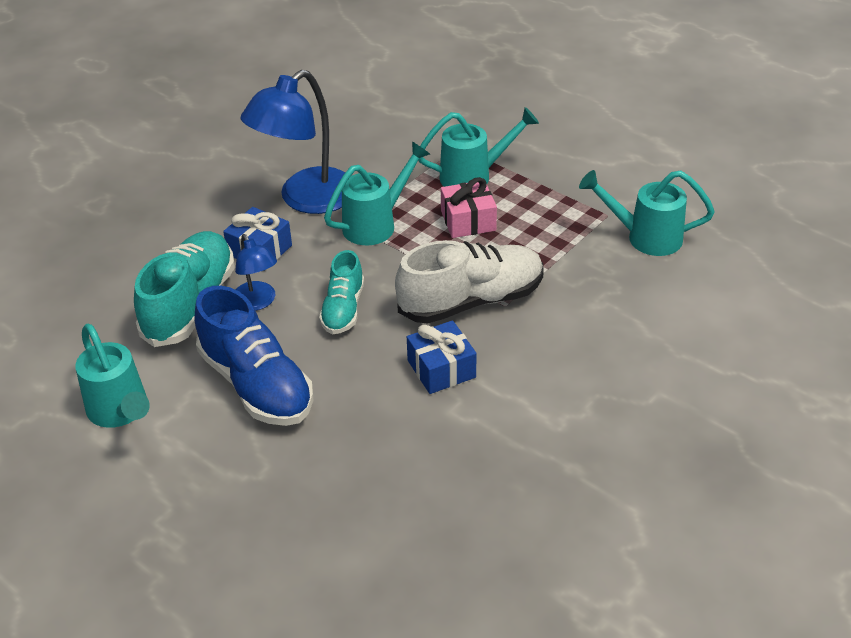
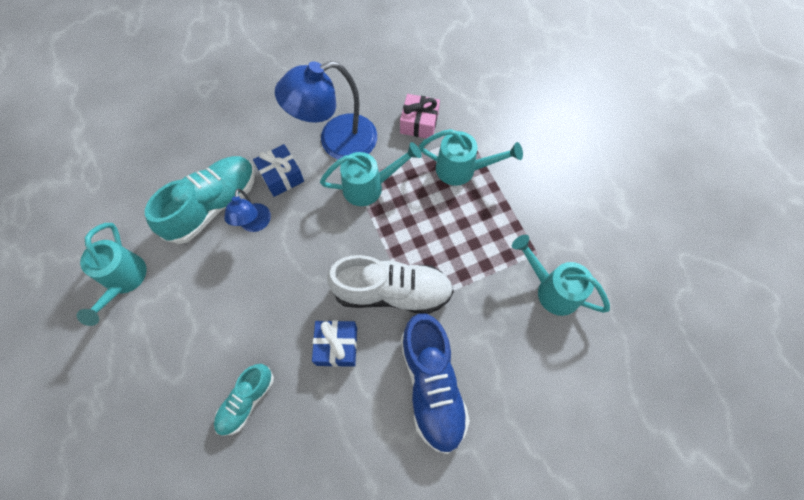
camera: 25 degrees right, 25 degrees up
(256, 385) = (214, 299): blue shoe -> blue shoe (432, 385)
(343, 309) = (304, 257): turquoise shoe -> turquoise shoe (246, 401)
(468, 221) = (433, 212): pink gift -> pink gift (419, 123)

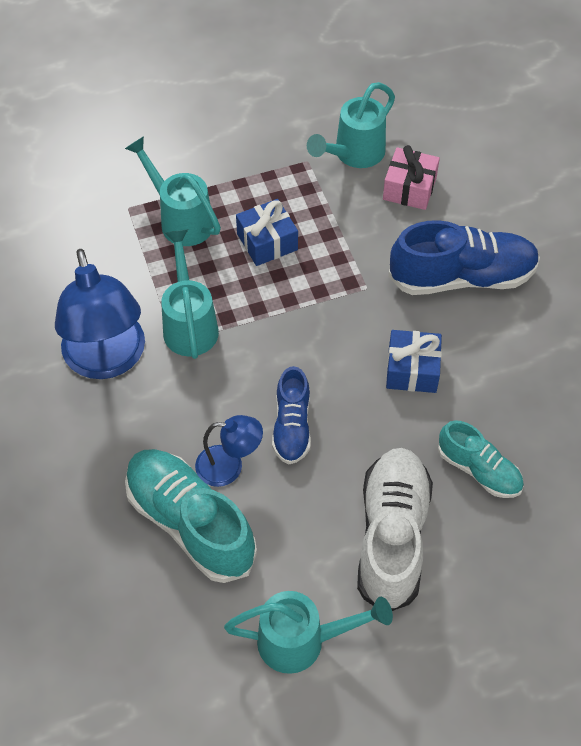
camera: 85 degrees left, 10 degrees down
(281, 176) = (154, 432): blue gift -> blue gift (267, 242)
(285, 262) = (292, 426): none -> blue shoe
(392, 292) = (345, 308): white shoe -> white shoe (392, 536)
(419, 123) = (96, 260): pink gift -> pink gift (409, 188)
(463, 170) = (180, 219): turquoise watering can -> turquoise watering can turned 60 degrees counterclockwise

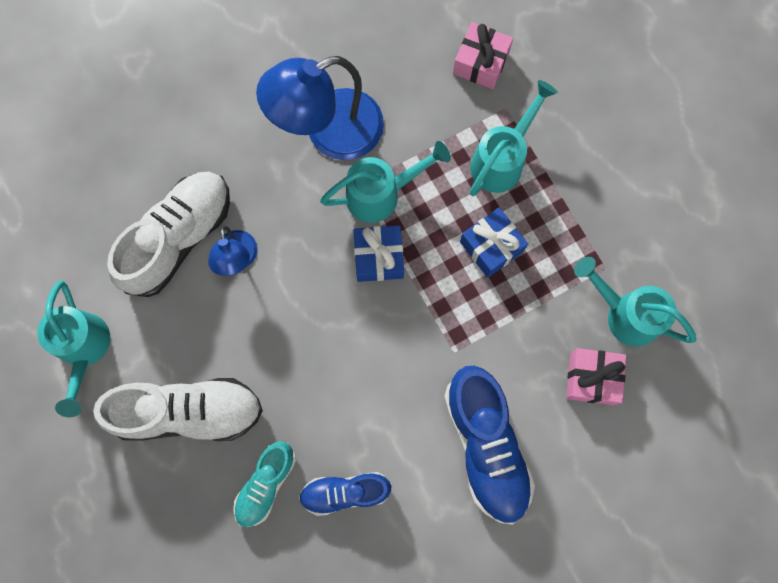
camera: 80 degrees right, 20 degrees up
(73, 219) = (481, 63): none -> pink gift
(190, 523) = (179, 238): turquoise shoe -> white shoe
(292, 426) = (286, 306): blue shoe -> blue shoe (345, 492)
(412, 370) = (365, 409): blue gift -> blue gift (379, 257)

